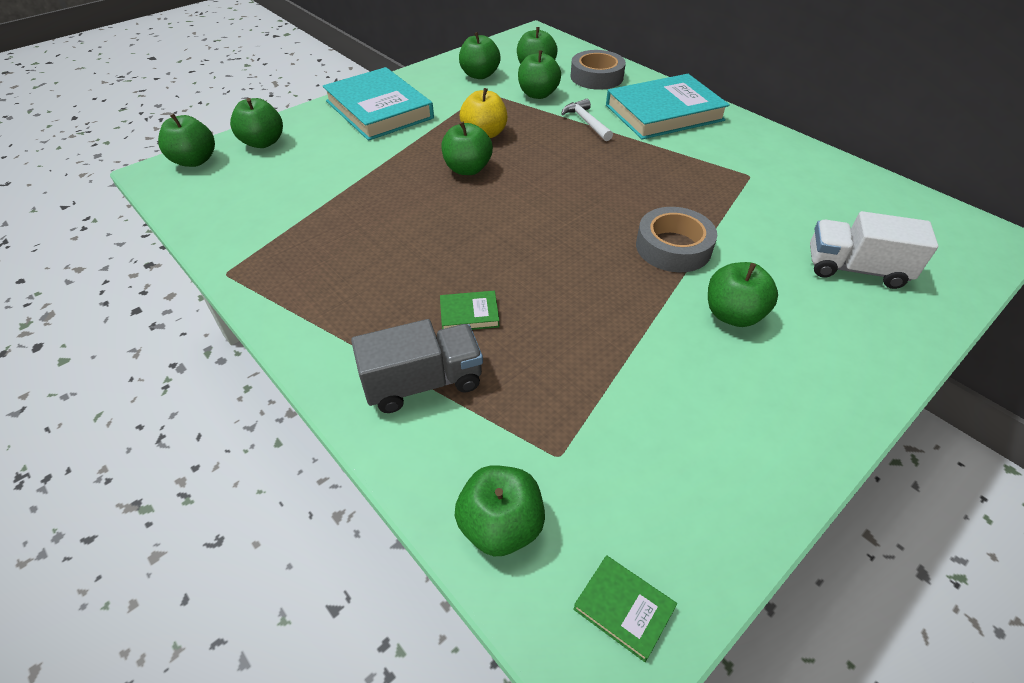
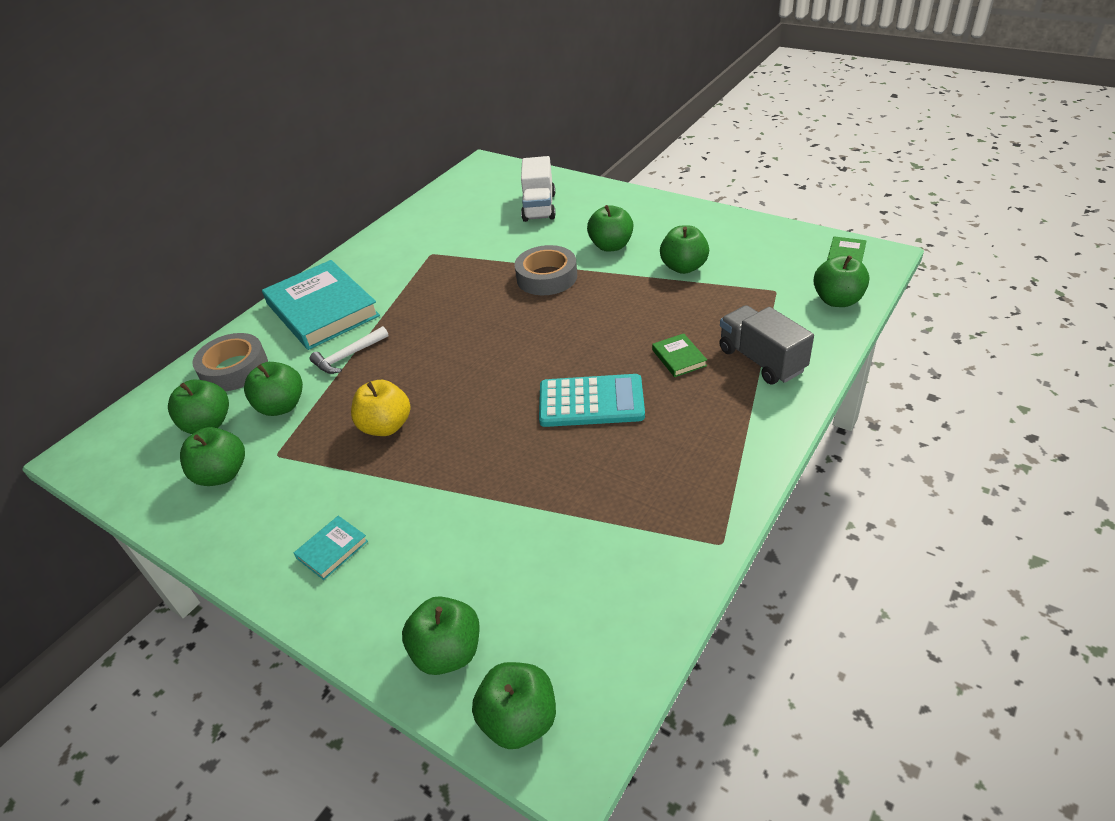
camera: 100 degrees left, 5 degrees down
(379, 109) = (332, 550): turquoise book -> turquoise book, size x0.41
(441, 239) = (591, 402): none -> turquoise calculator
(467, 169) = (465, 419): green apple -> green apple (683, 267)

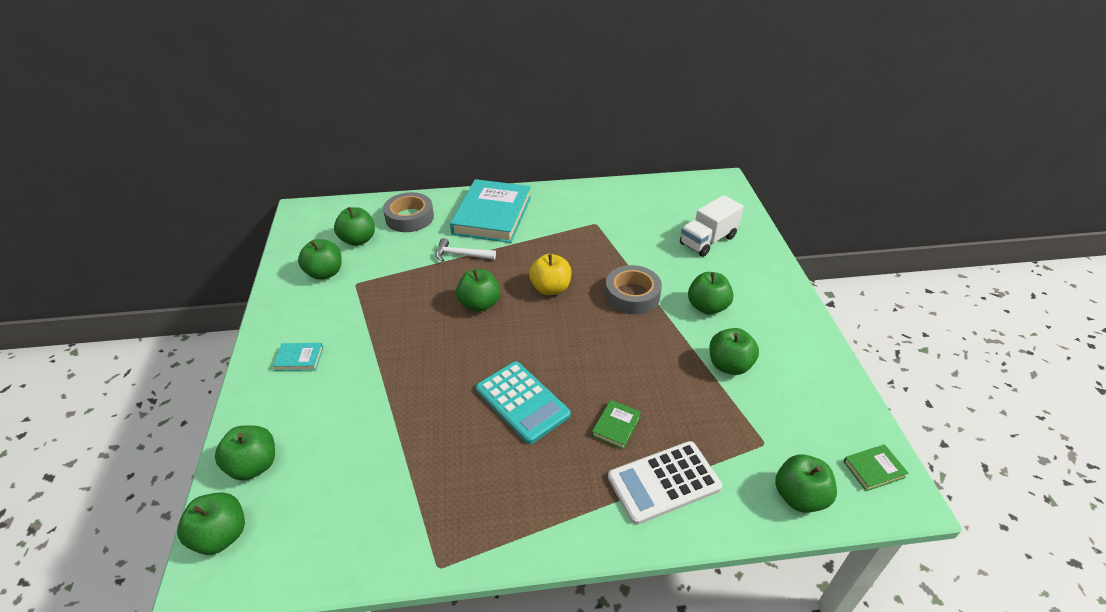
camera: 45 degrees right, 0 degrees up
(281, 406) = (395, 258): green apple -> green apple (479, 304)
(386, 426) = (414, 314): yellow apple -> yellow apple (550, 288)
(761, 360) = (664, 482): grey truck -> white calculator

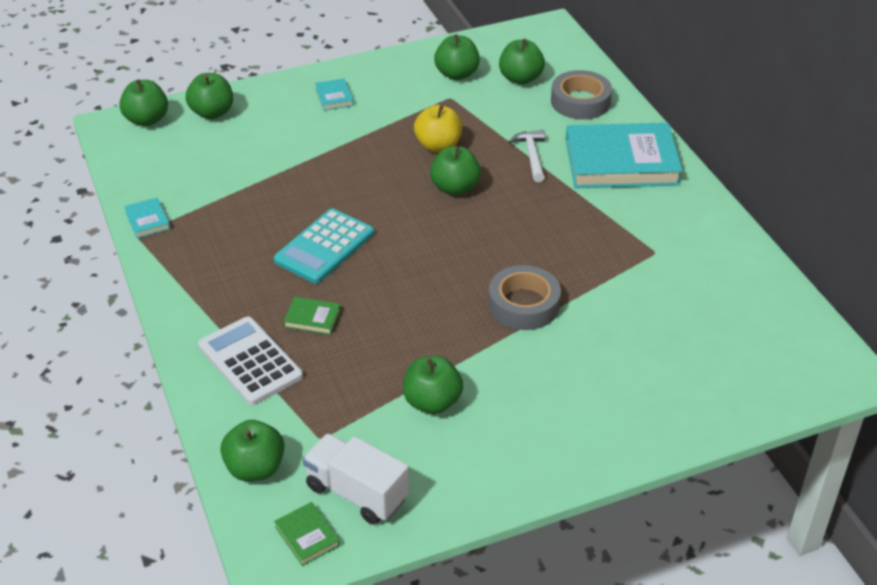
camera: 75 degrees right, 0 degrees up
(416, 553) = (147, 220): none -> turquoise book
(550, 288) = (505, 235): yellow apple -> yellow apple (438, 146)
(707, 307) = (531, 375): green apple -> none
(708, 240) = (677, 366): white truck -> white truck (356, 493)

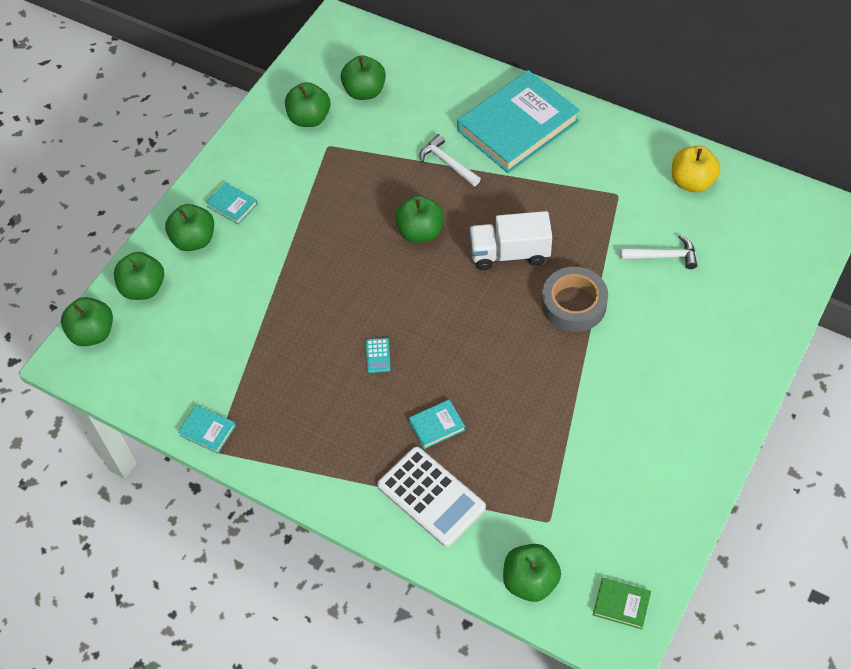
camera: 35 degrees left, 15 degrees up
(250, 361) = (431, 497): white calculator -> white calculator turned 150 degrees counterclockwise
(312, 318) = (437, 425): green book -> turquoise book
(324, 247) = (378, 355): turquoise calculator -> turquoise calculator, size x0.41
(356, 493) = (618, 545): white truck -> white truck (509, 253)
(432, 402) = (594, 433): green apple -> green apple (194, 240)
(438, 146) = (367, 200): yellow apple -> yellow apple (692, 182)
(580, 102) = (433, 86): grey tape -> none
(644, 317) = (663, 256): none -> white hammer

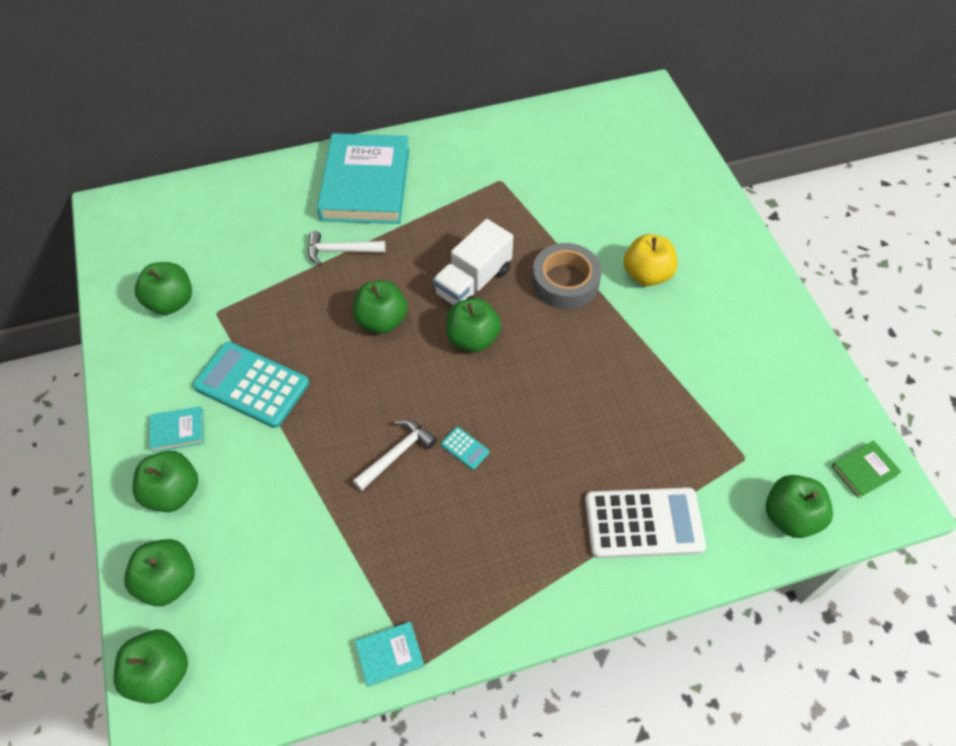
camera: 50 degrees left, 0 degrees up
(300, 210) = (252, 385): none -> turquoise calculator
(365, 91) = (199, 245): green apple -> green apple (472, 338)
(437, 425) = (579, 462): turquoise book -> none
(663, 256) = (584, 200): white hammer -> white hammer (396, 454)
(692, 182) = (541, 135): yellow apple -> yellow apple (646, 274)

